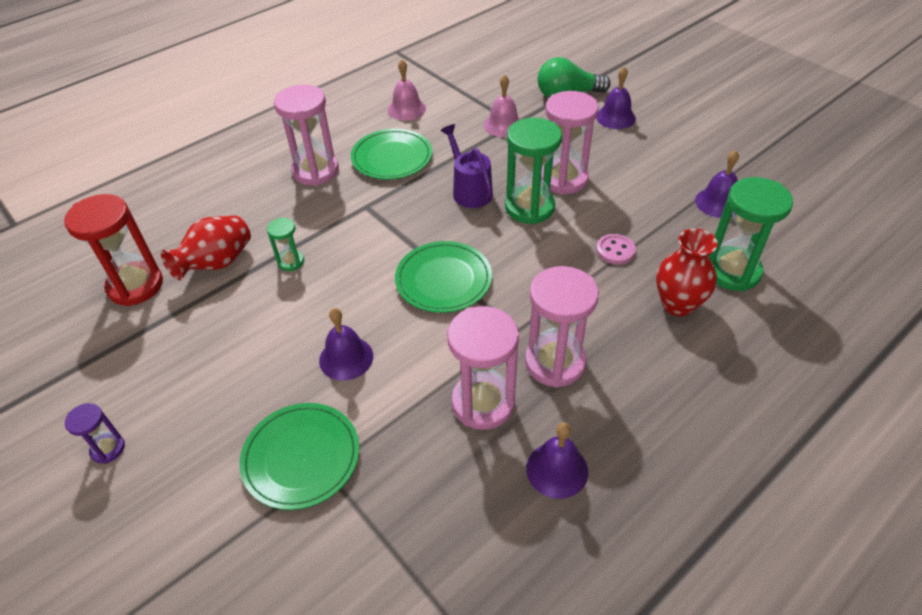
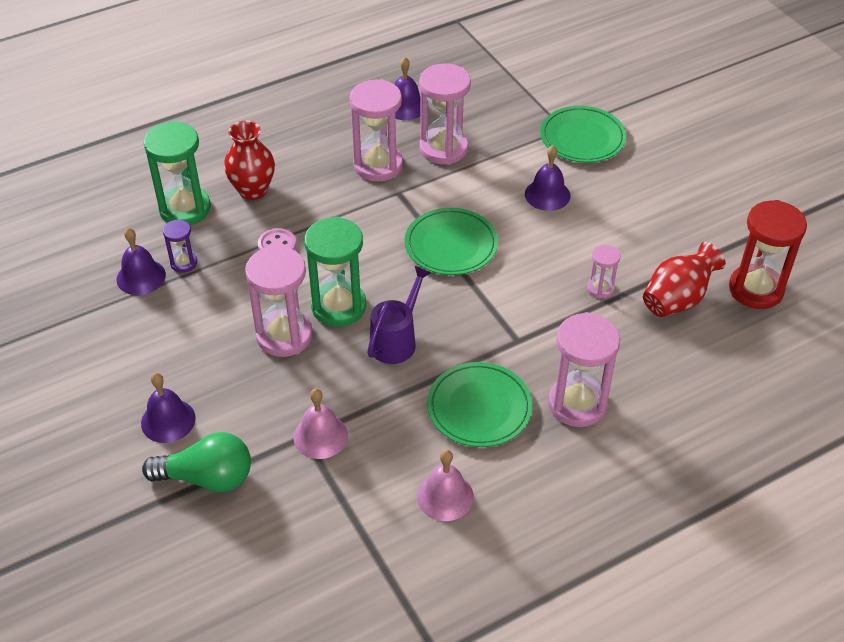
camera: 170 degrees left, 0 degrees up
(108, 449) = (728, 163): purple hourglass -> purple hourglass (184, 263)
(291, 262) = (600, 288): green hourglass -> pink hourglass
(469, 190) = (397, 340): purple watering can -> purple watering can turned 135 degrees counterclockwise

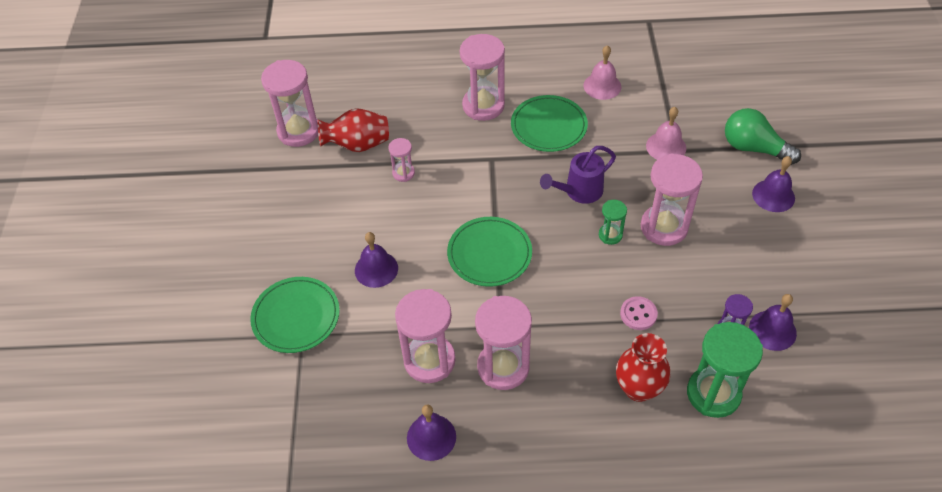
camera: 150 degrees left, 5 degrees up
(338, 306) = (610, 235): green hourglass -> green hourglass, size x0.50
(755, 289) = (298, 131): red hourglass -> pink hourglass

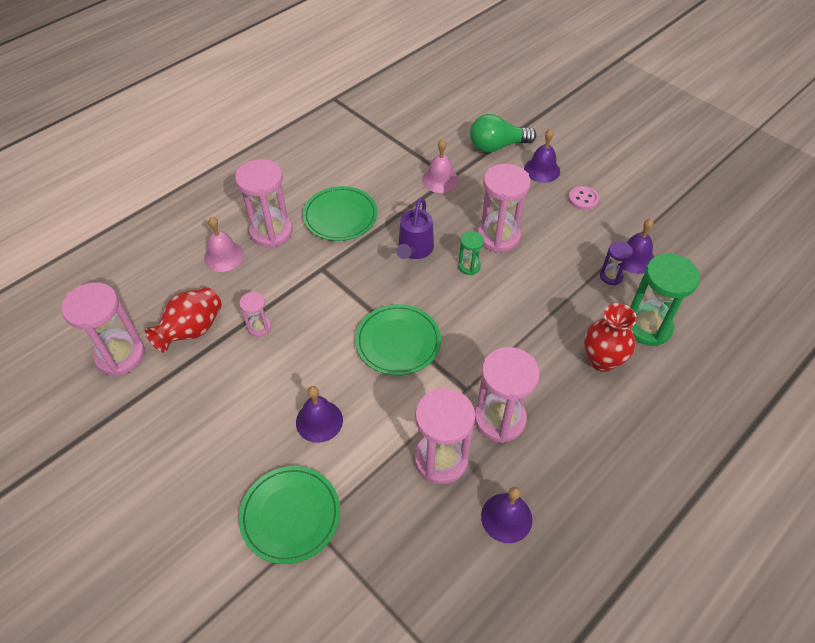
camera: 45 degrees left, 0 degrees up
(602, 86) = (349, 163): pink bell -> pink bell (224, 256)
(638, 314) = (546, 308): pink button -> pink button (583, 199)

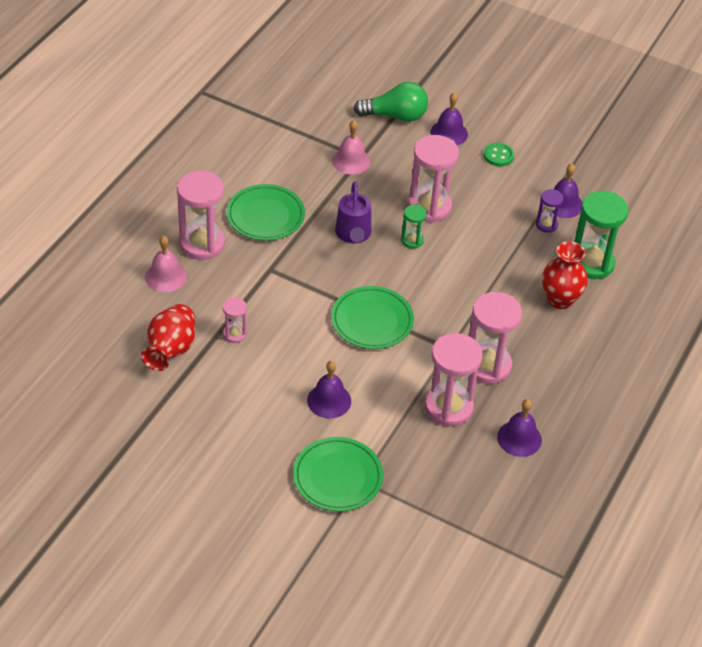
camera: 20 degrees left, 5 degrees down
(120, 355) = (112, 385): pink hourglass -> none
(497, 146) = (395, 116): green light bulb -> green light bulb turned 150 degrees counterclockwise
(583, 199) = (498, 155): pink button -> green button

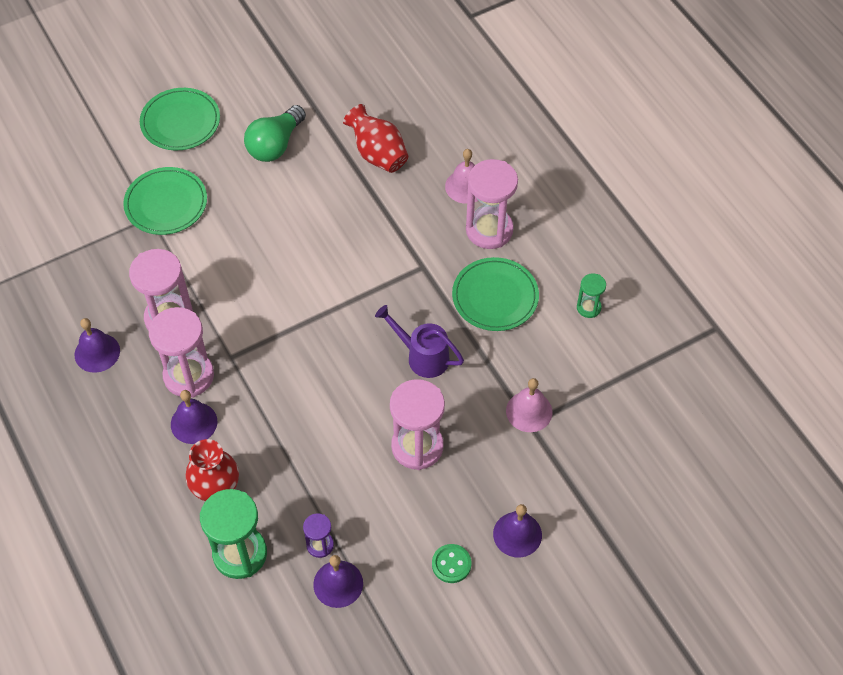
camera: 125 degrees right, 10 degrees up
(235, 334) = (364, 205): pink hourglass -> none
(329, 400) = (243, 236): purple bell -> purple bell (194, 423)
(372, 320) = (306, 314): green plate -> green plate (180, 122)
(395, 116) = (576, 495): green light bulb -> green light bulb (275, 145)
(412, 240) = (381, 403): green hourglass -> green hourglass (588, 307)

